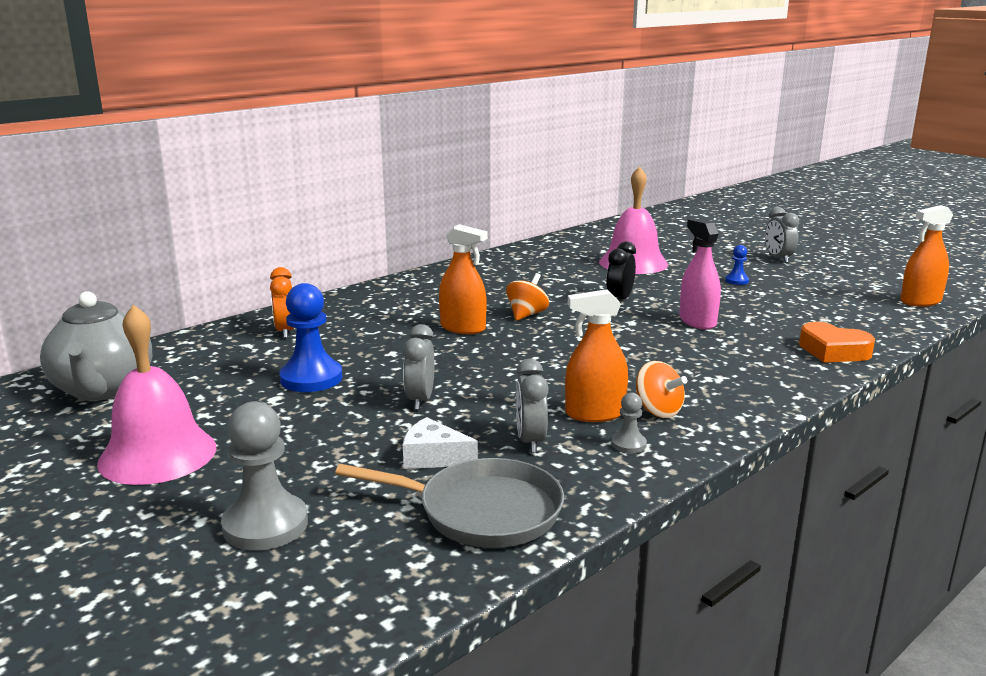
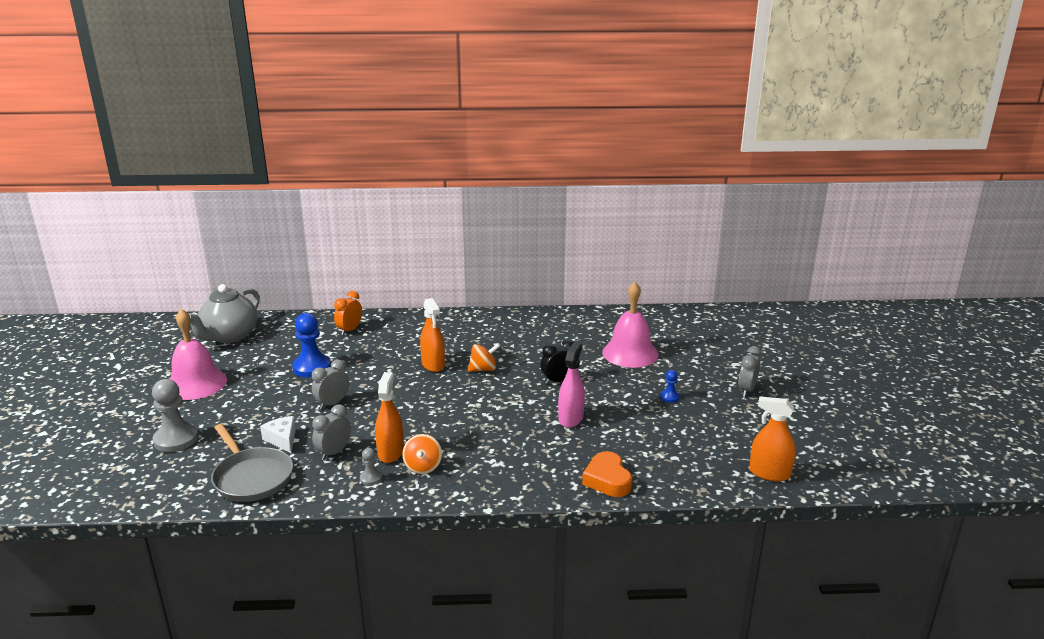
camera: 40 degrees right, 5 degrees up
(594, 414) = (390, 452): orange spray bottle -> orange spray bottle turned 60 degrees clockwise

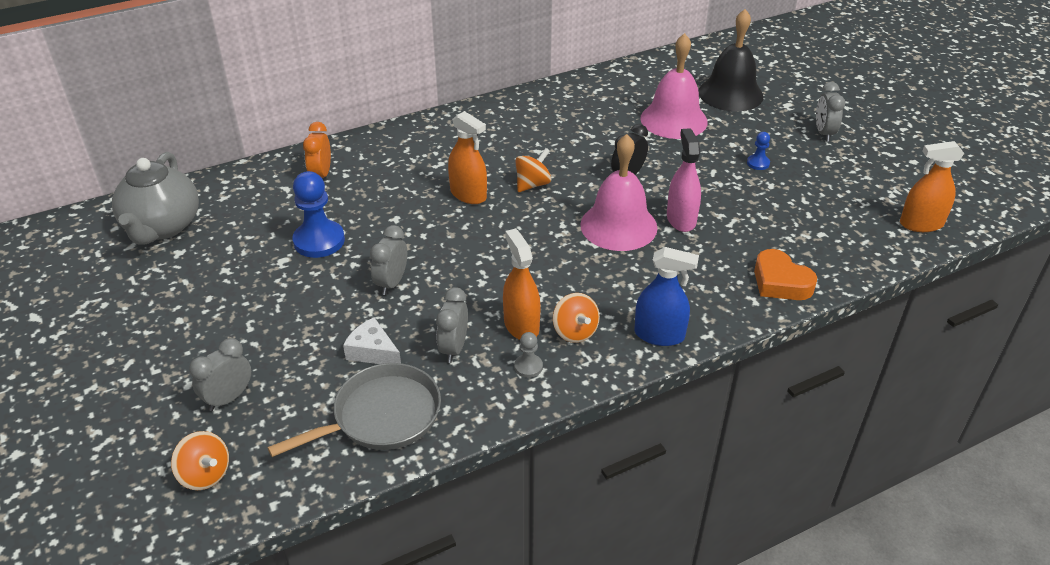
camera: 25 degrees left, 15 degrees up
(124, 476) = (205, 474): none -> orange spinning top
(176, 439) = (228, 398): grey pawn -> grey clock
(196, 383) = (180, 309): pink bell -> pink bell (618, 226)
(251, 477) = (381, 416): grey pan -> grey pan turned 60 degrees counterclockwise
(480, 486) = (659, 335): none -> blue spray bottle
(694, 346) = (730, 94): none -> black bell

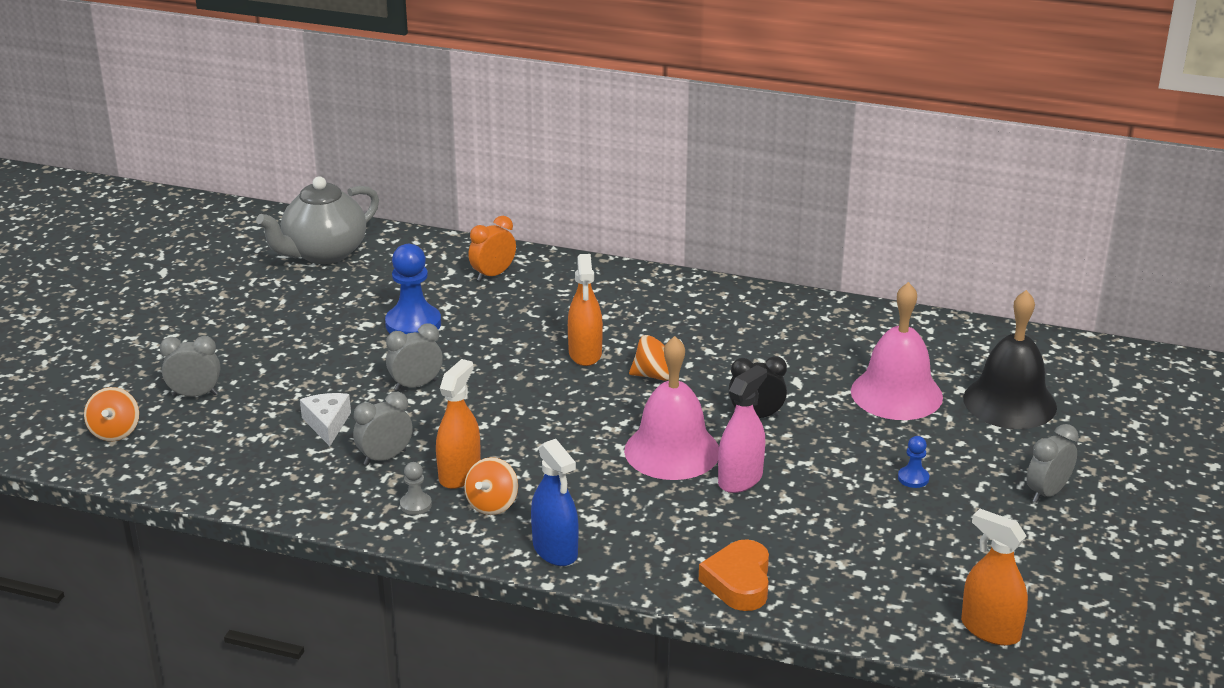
camera: 45 degrees right, 10 degrees down
(381, 416) = (266, 469): grey pan -> none

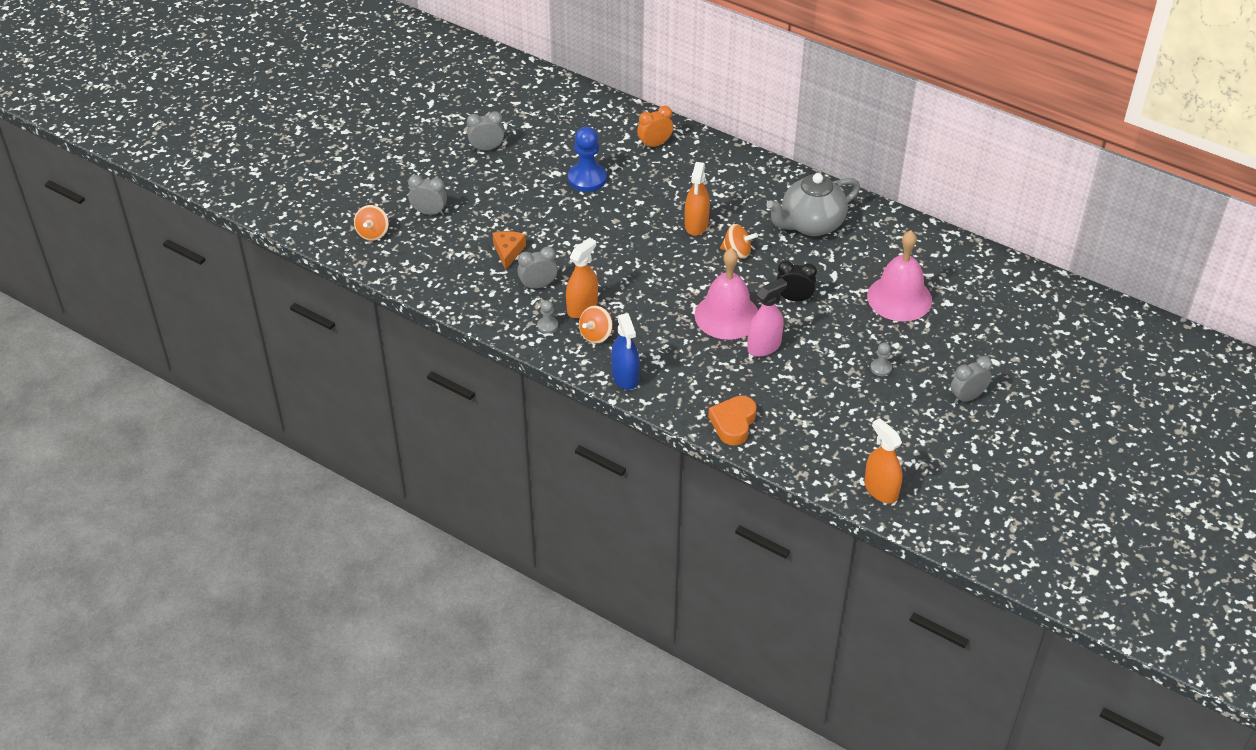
camera: 15 degrees right, 15 degrees up
(324, 253) = (543, 105): grey teapot -> grey teapot (811, 224)
(327, 424) = (508, 252): white cheese -> orange cheese
(416, 385) = (574, 231): grey clock -> grey clock (486, 148)
(913, 478) = (881, 368): blue pawn -> grey pawn
(1009, 402) = (976, 320): black bell -> none

